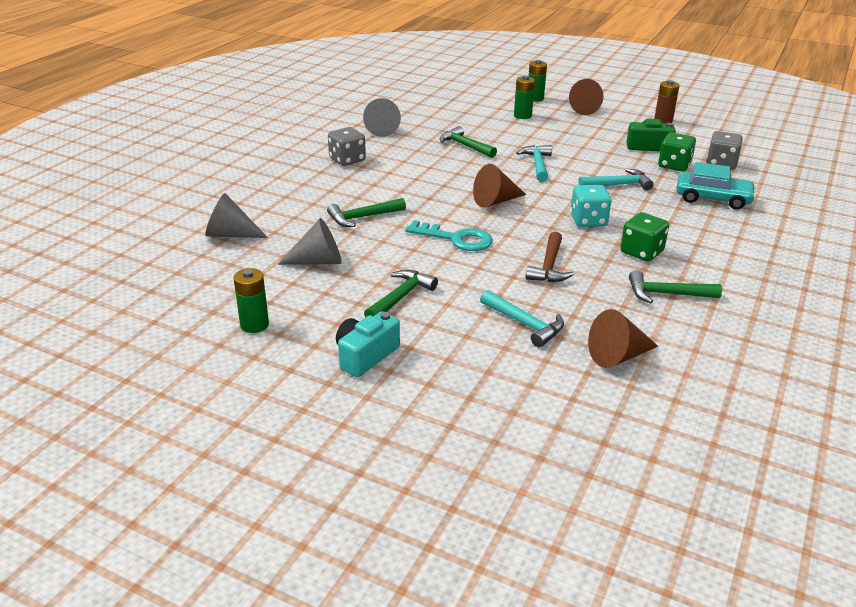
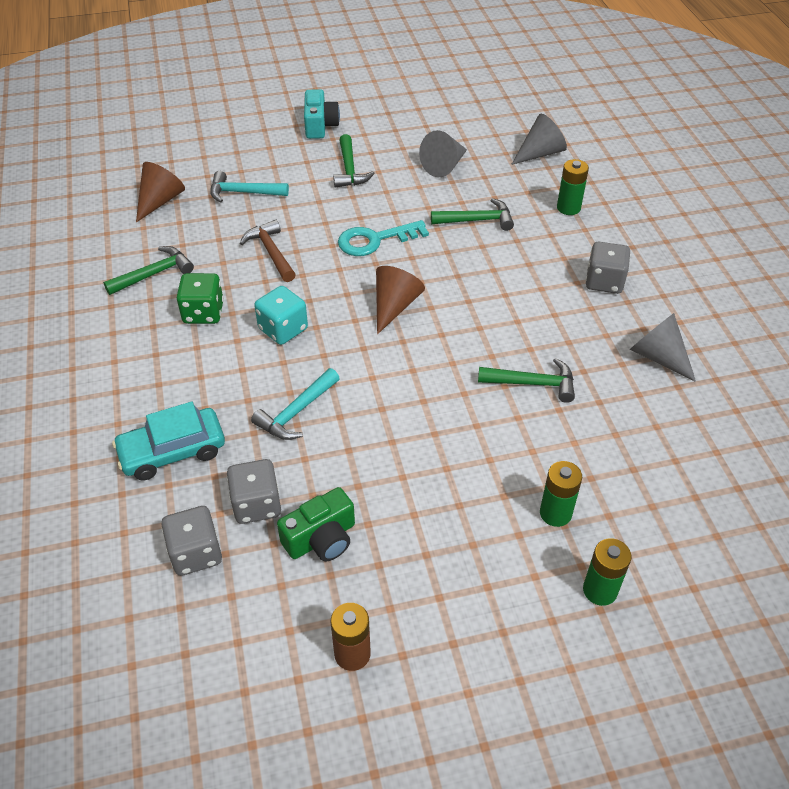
camera: 140 degrees right, 15 degrees up
(254, 325) = (410, 109): green battery -> green battery (568, 208)
(362, 217) = (477, 220): green hammer -> green hammer turned 60 degrees clockwise
(537, 164) = (417, 397): turquoise hammer -> none
(581, 109) = (503, 604): brown cone -> none
(674, 165) = (256, 504): green dice -> grey dice

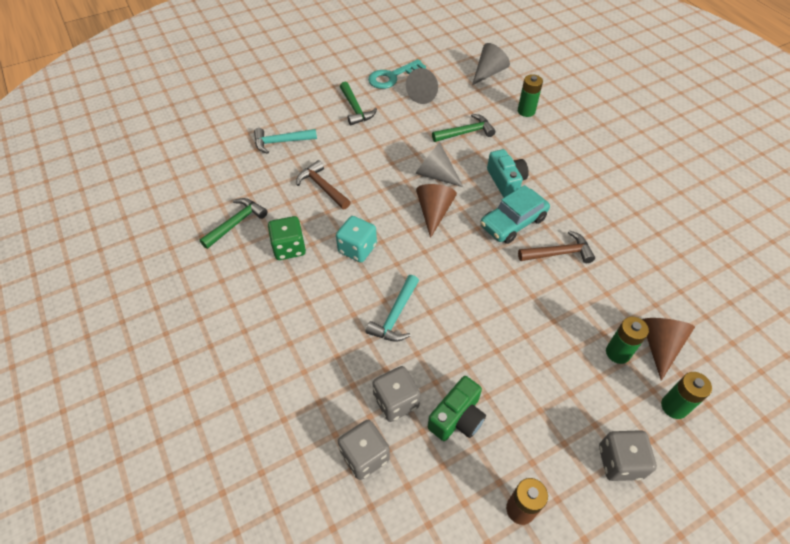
camera: 15 degrees left, 5 degrees up
(160, 201) = (217, 161): brown cone -> brown cone (659, 345)
(172, 451) = (311, 372): turquoise car -> turquoise car (513, 222)
(320, 125) = (319, 77): turquoise camera -> turquoise camera (506, 181)
(375, 240) = (398, 162): turquoise key -> turquoise key (392, 77)
(533, 383) = (559, 253): green hammer -> brown hammer
(604, 282) = (574, 163): grey dice -> grey dice (620, 462)
(658, 357) = (635, 213): grey cone -> grey cone (435, 175)

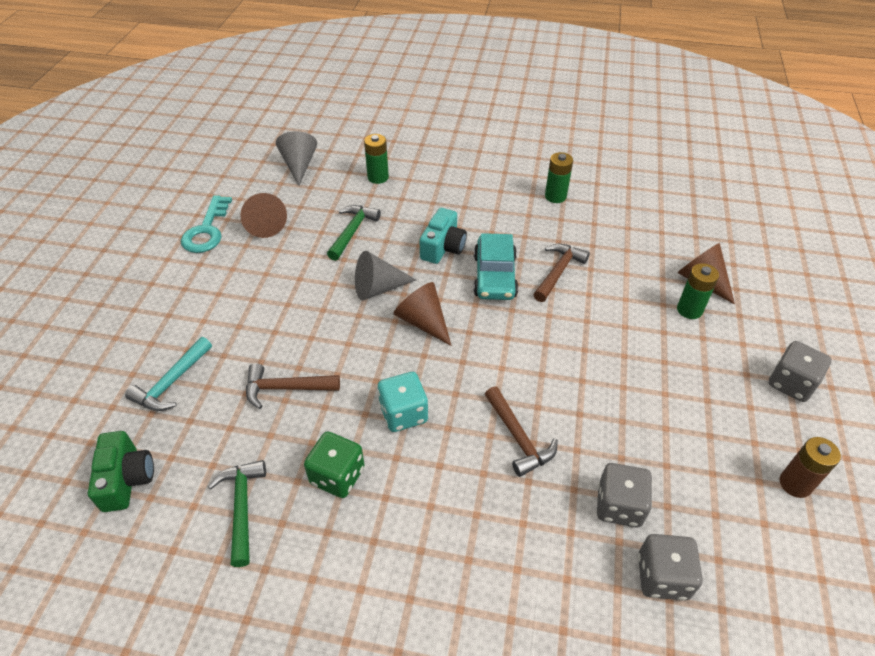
camera: 50 degrees left, 5 degrees down
(355, 109) = (211, 287): green hammer -> none
(395, 316) = (518, 438): turquoise hammer -> brown hammer
(424, 94) = (264, 224): grey cone -> brown cone
(457, 417) = (672, 467): green camera -> green camera (127, 479)
(506, 181) = (443, 247): turquoise camera -> turquoise camera turned 90 degrees clockwise
(674, 406) = (763, 314): green battery -> green battery (555, 196)

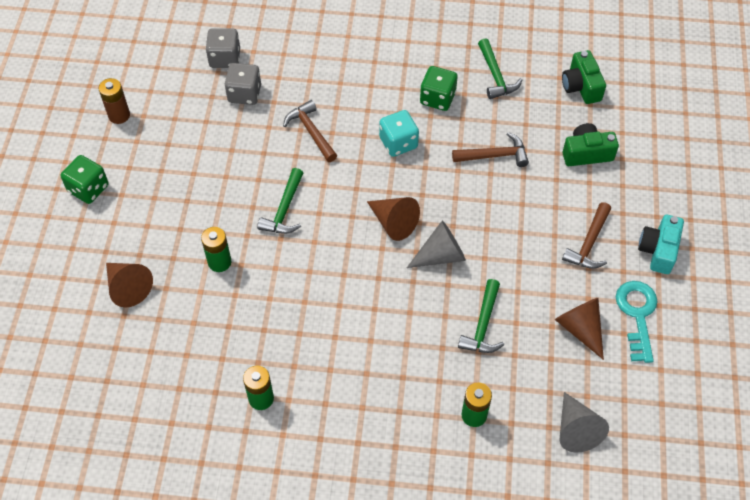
camera: 175 degrees right, 10 degrees up
(171, 383) = (586, 153): turquoise hammer -> green camera
(443, 247) = (384, 311): turquoise camera -> turquoise camera (658, 250)
(494, 276) = (330, 278): turquoise car -> none
(547, 343) = (284, 210): none -> green hammer
(558, 272) = (267, 288): brown hammer -> brown hammer (589, 244)
(689, 310) = (150, 253): green battery -> green battery (219, 262)
(791, 383) = (88, 189): grey dice -> green dice

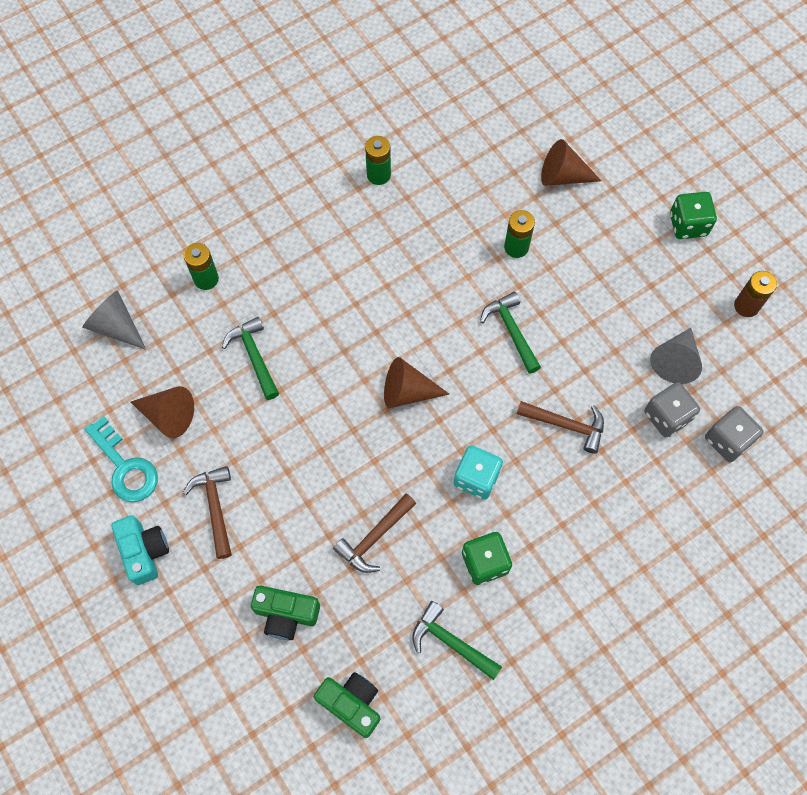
camera: 140 degrees right, 10 degrees up
(441, 255) = (340, 392): grey cone -> grey cone (675, 361)
(586, 153) = (286, 614): green camera -> green camera turned 60 degrees clockwise

